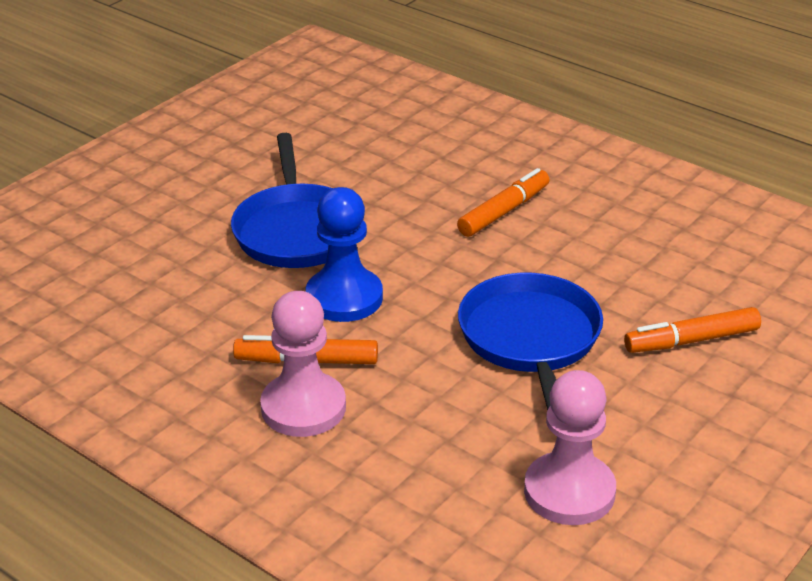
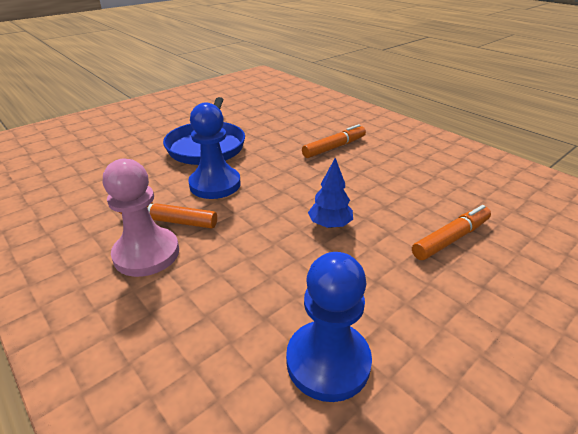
camera: 10 degrees right, 0 degrees up
(531, 340) = (330, 224): blue pan -> blue tree
(569, 492) = (328, 361): pink pawn -> blue pawn
(691, 340) = (451, 239): orange marker -> orange marker turned 150 degrees clockwise

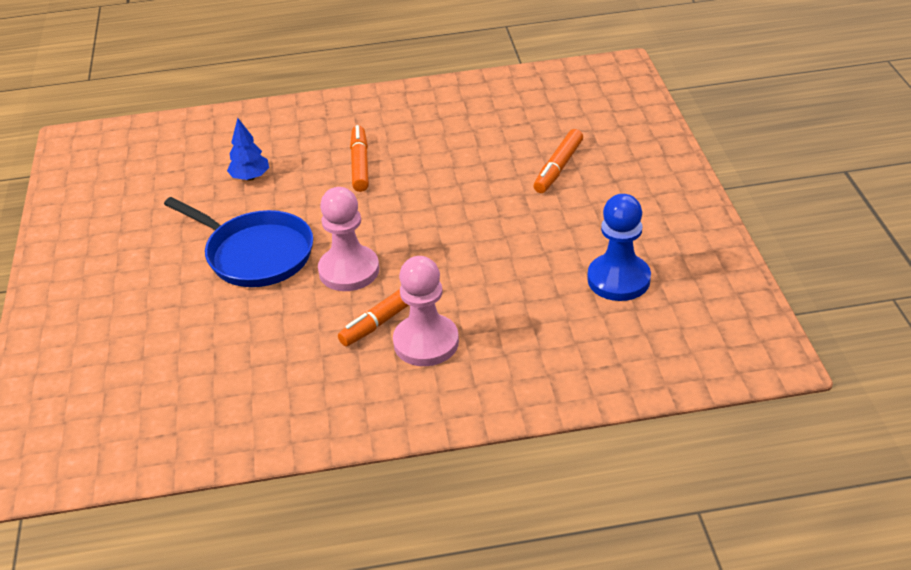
camera: 55 degrees left, 5 degrees up
(215, 184) = (349, 270): blue pawn -> pink pawn
(330, 224) = (484, 221): blue tree -> blue tree (250, 177)
(451, 239) = (558, 168): orange marker -> orange marker turned 150 degrees counterclockwise

